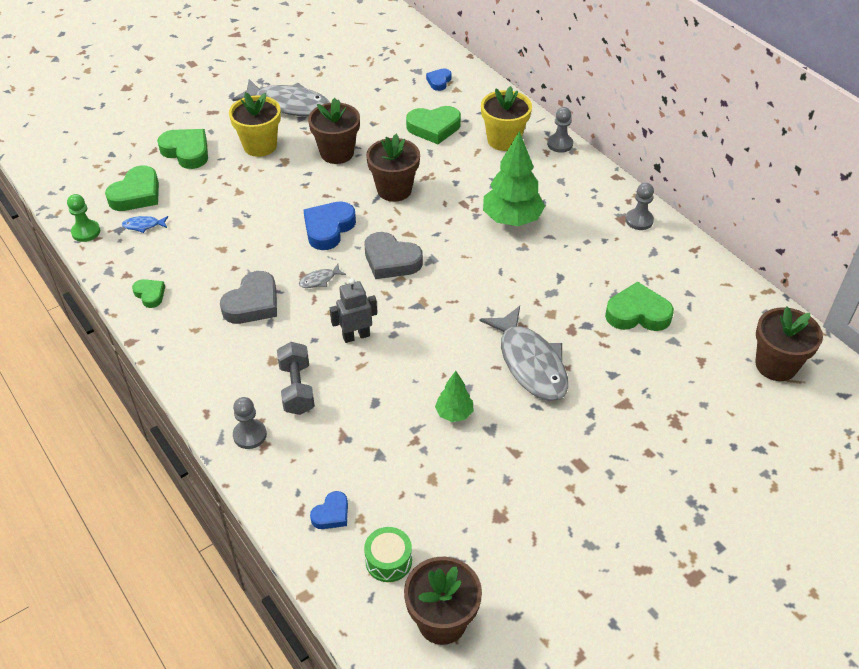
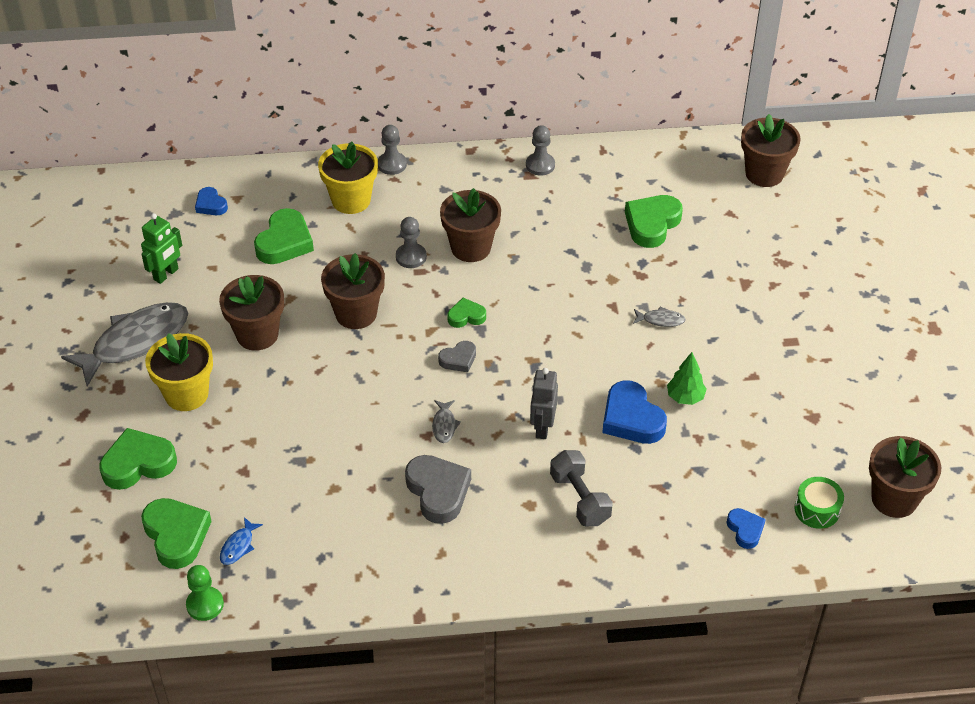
camera: 60 degrees left, 0 degrees up
(150, 295) = (359, 576): green heart -> green heart (466, 316)
(250, 435) = (615, 557): grey pawn -> grey pawn (411, 257)
(297, 388) = (580, 499): grey dumbbell -> grey dumbbell turned 45 degrees clockwise
(328, 228) = (373, 389): blue heart -> blue heart (631, 418)
(359, 91) = (166, 274): none -> green robot
(391, 260) = (458, 359): grey heart -> grey heart, size x0.56
(512, 220) = (471, 248): green tree -> brown flower pot
(530, 363) = (661, 320): grey fish -> grey fish, size x0.41

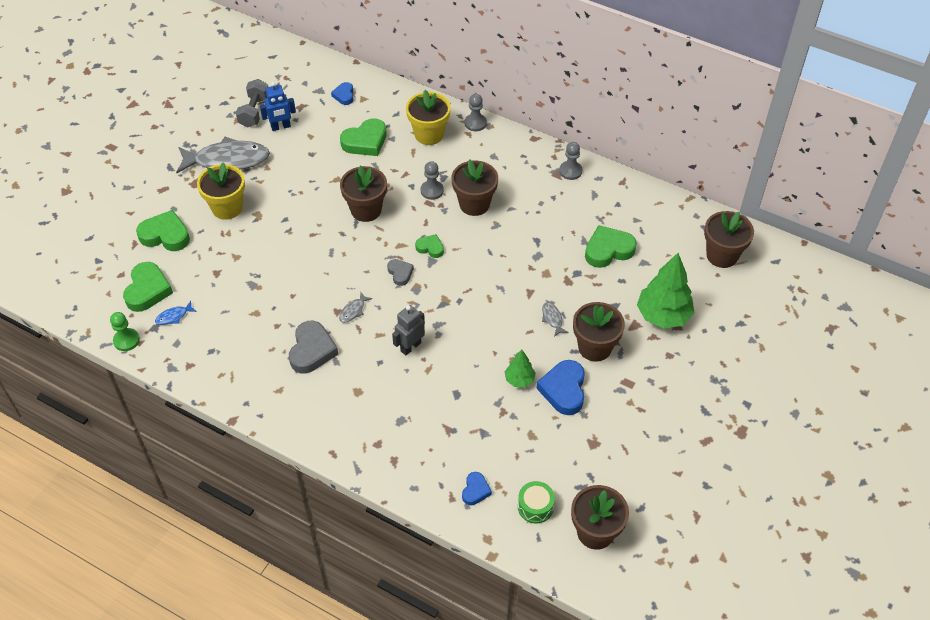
camera: 35 degrees right, 5 degrees up
(166, 274) = (281, 127): green robot -> blue robot
(257, 334) = (298, 192): brown flower pot -> brown flower pot (594, 347)
(458, 359) = (400, 273): grey heart -> grey heart turned 120 degrees counterclockwise
(580, 499) = (391, 406): grey dumbbell -> grey dumbbell (254, 111)
(631, 418) = (471, 373): blue heart -> blue heart (563, 390)
(661, 320) = (552, 319): grey fish -> grey fish turned 150 degrees counterclockwise
(763, 259) = (663, 315): none -> green tree

